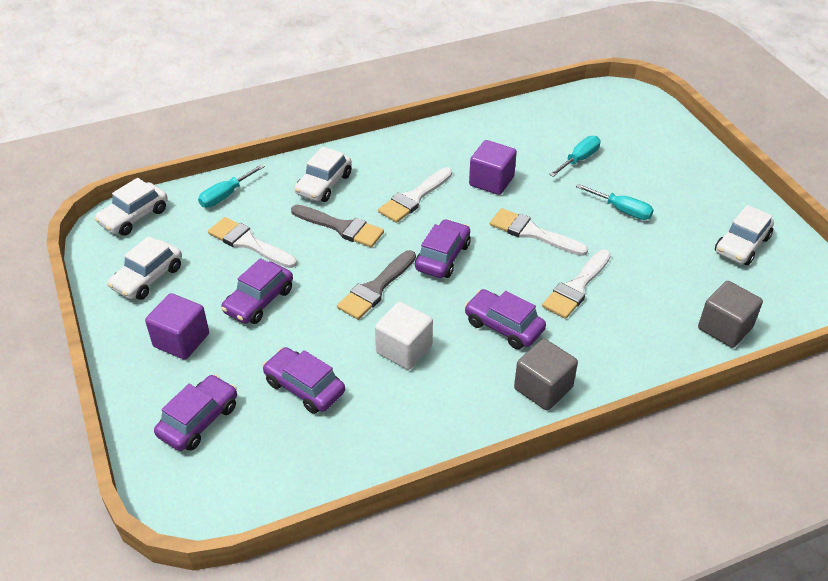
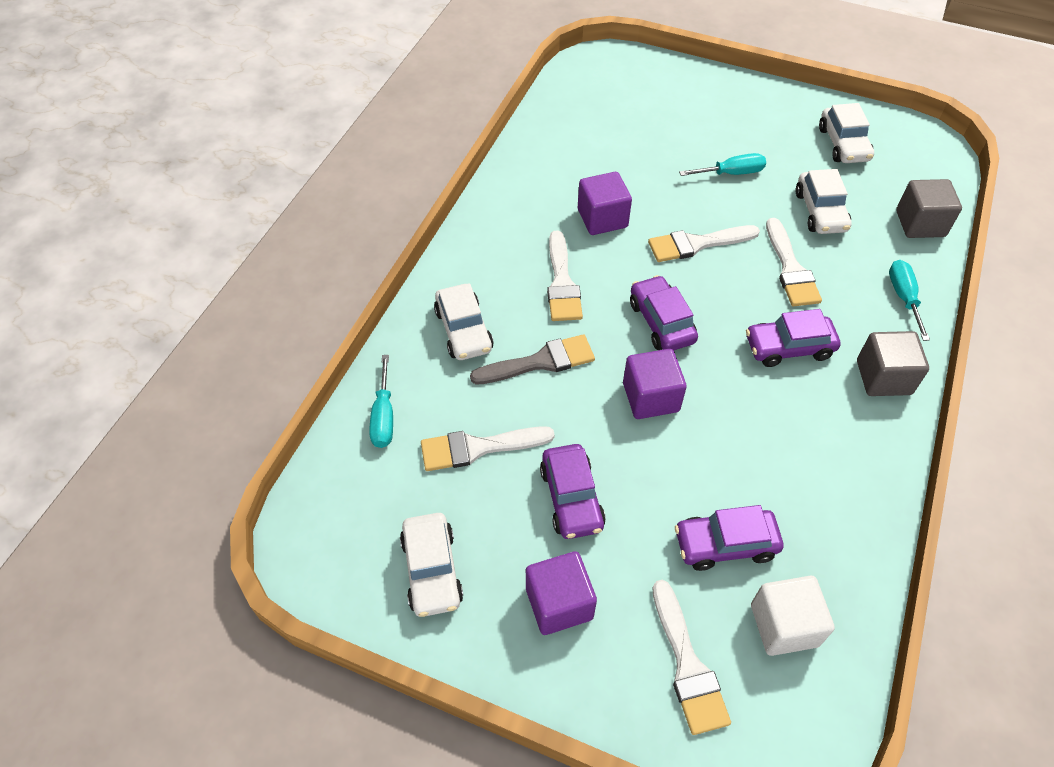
camera: 45 degrees left, 10 degrees up
(134, 217) = (319, 518): white car -> white car (820, 211)
(198, 420) = (687, 665): purple car -> white brush
(376, 288) = (650, 397): grey brush -> purple cube
(404, 349) = (749, 435): white cube -> white cube (784, 625)
(579, 159) = (641, 148): turquoise screwdriver -> turquoise screwdriver (903, 297)

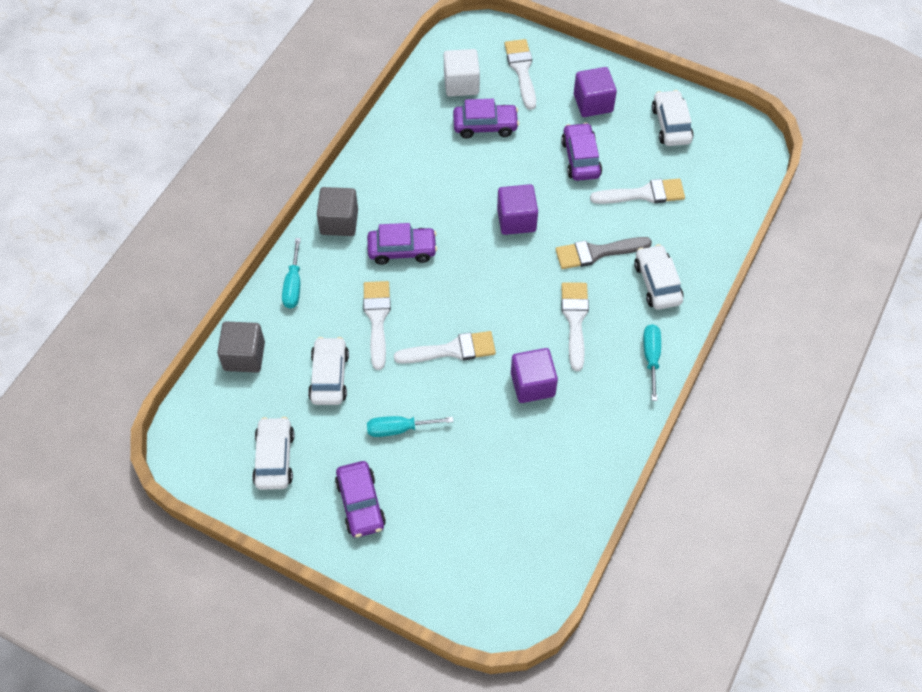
camera: 175 degrees left, 5 degrees up
(383, 416) = (713, 220): turquoise screwdriver -> turquoise screwdriver (651, 357)
(661, 322) = (497, 278): purple car -> purple car (360, 503)

